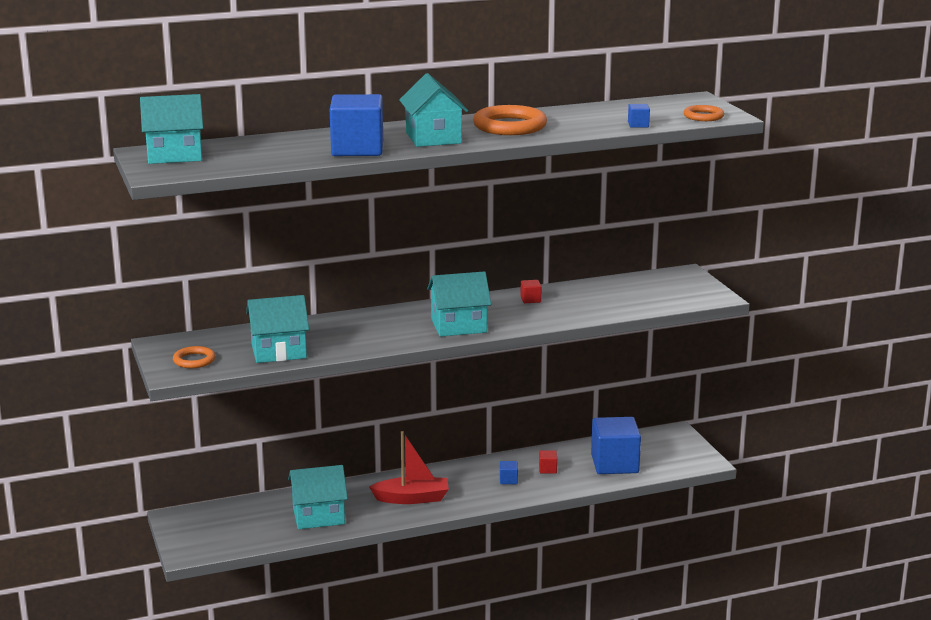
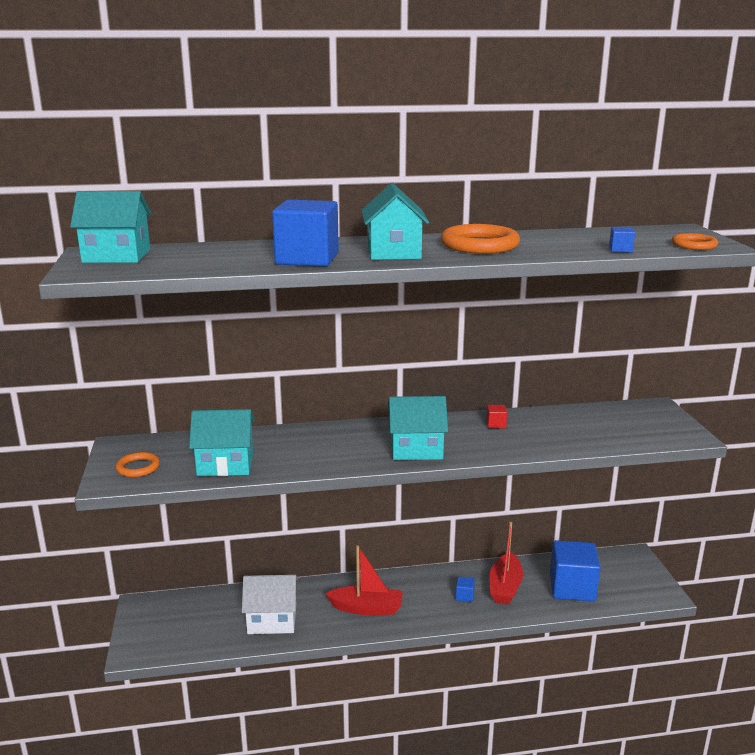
camera: 10 degrees right, 0 degrees up
(318, 516) = (272, 619): turquoise house -> white house
(547, 469) = (505, 587): red cube -> red boat

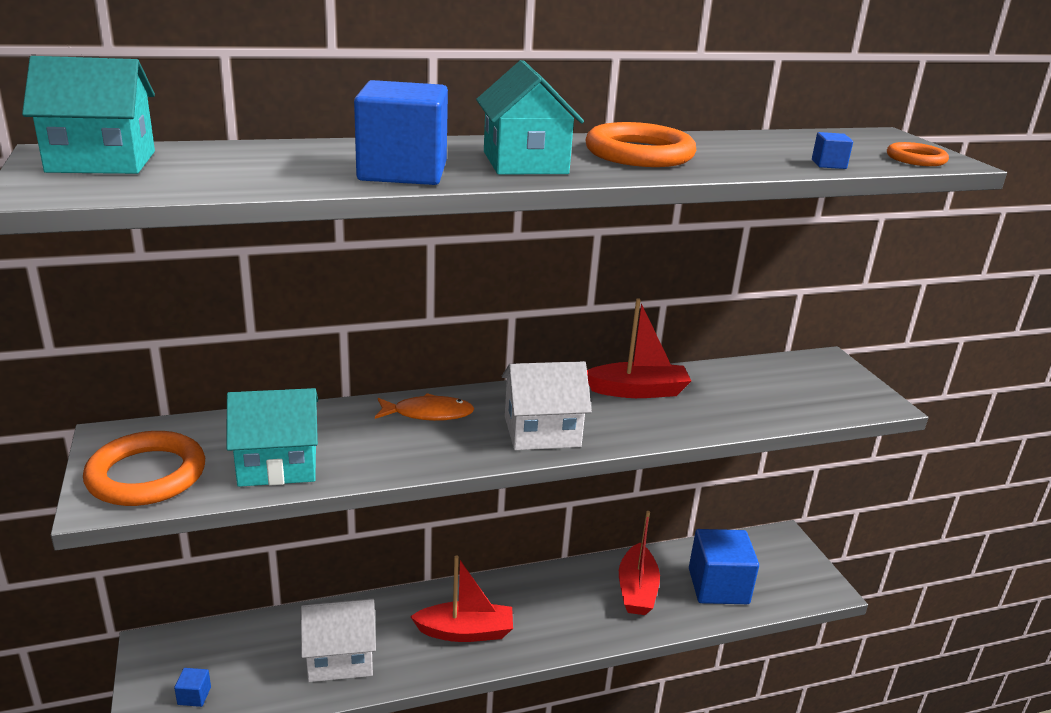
camera: 10 degrees left, 5 degrees up
(138, 467) = (146, 475): orange ring -> orange ring, size x1.79
(335, 436) = (428, 414): none -> orange fish
(416, 449) = (542, 431): turquoise house -> white house
(464, 596) = (588, 606): blue cube -> blue cube (194, 696)
(496, 424) = (638, 391): red cube -> red boat

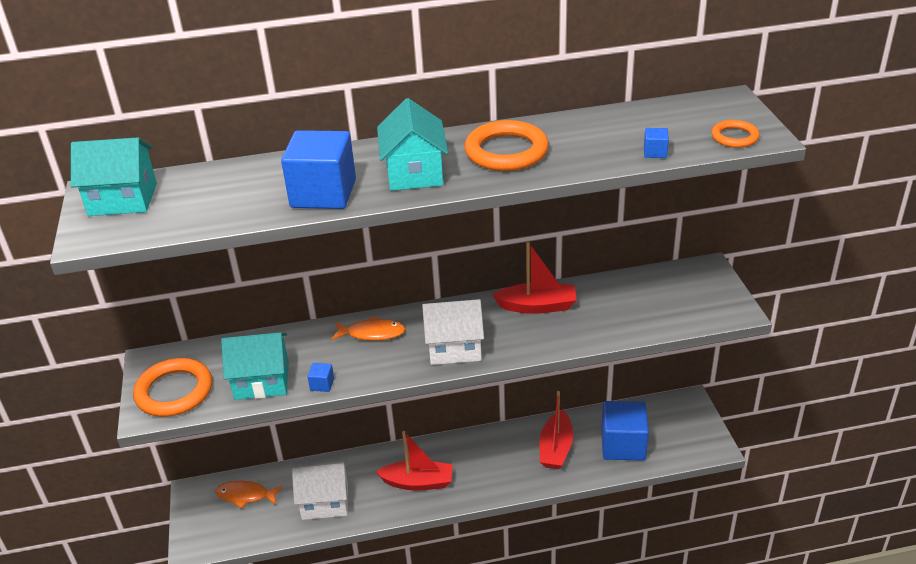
camera: 10 degrees right, 10 degrees up
(194, 696) = (223, 529): blue cube -> blue cube (322, 384)
(227, 650) = (245, 495): none -> orange fish

